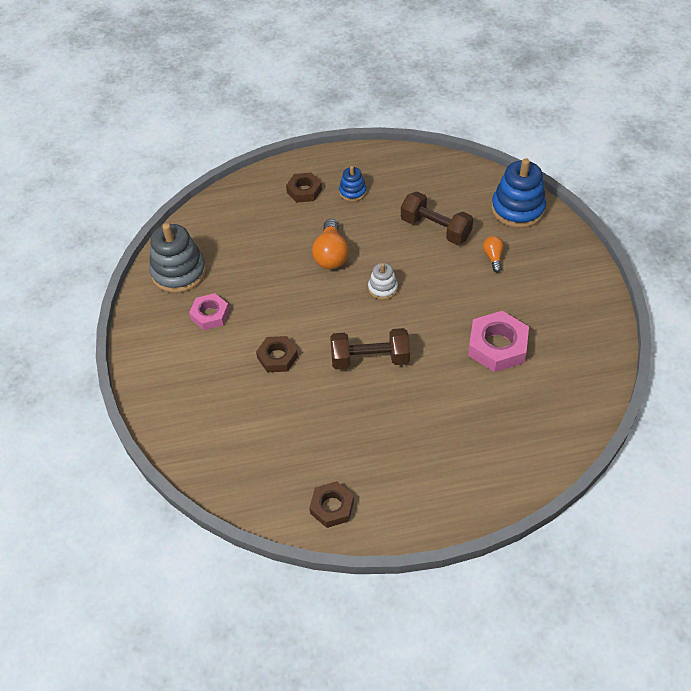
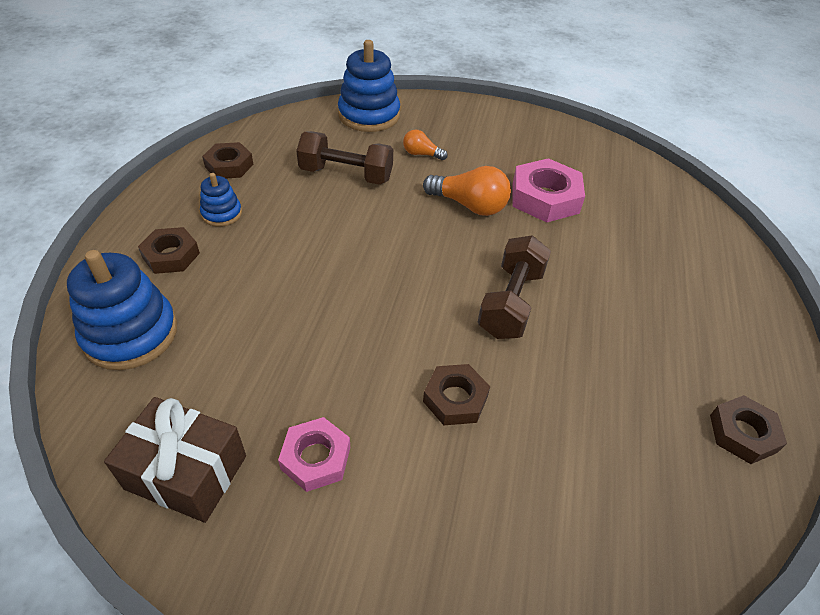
camera: 70 degrees left, 5 degrees down
(179, 272) = (186, 472): grey stacking toy -> brown gift
(241, 208) = (130, 334): none -> blue stacking toy
(331, 254) = (310, 273): orange light bulb -> orange light bulb (469, 205)
(382, 288) = (404, 249): white stacking toy -> none
(399, 170) = (229, 165): none -> brown nut
(435, 229) = (346, 175): brown dumbbell -> brown dumbbell turned 45 degrees clockwise

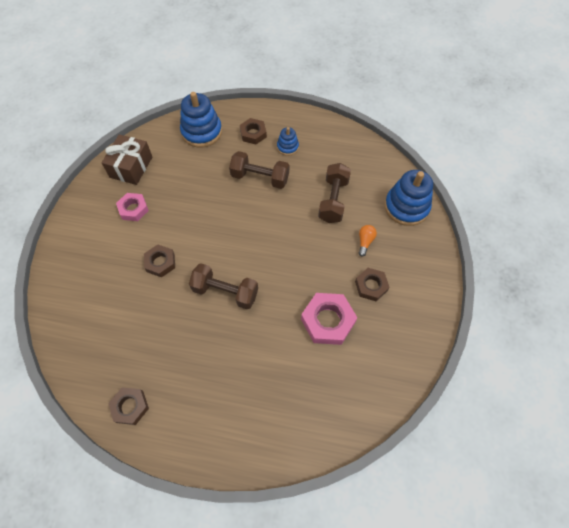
camera: 90 degrees right, 15 degrees up
(229, 165) = (331, 142): brown nut -> brown nut (371, 286)
(281, 251) = (260, 178): none -> brown dumbbell
(469, 205) = (312, 271): orange light bulb -> none

